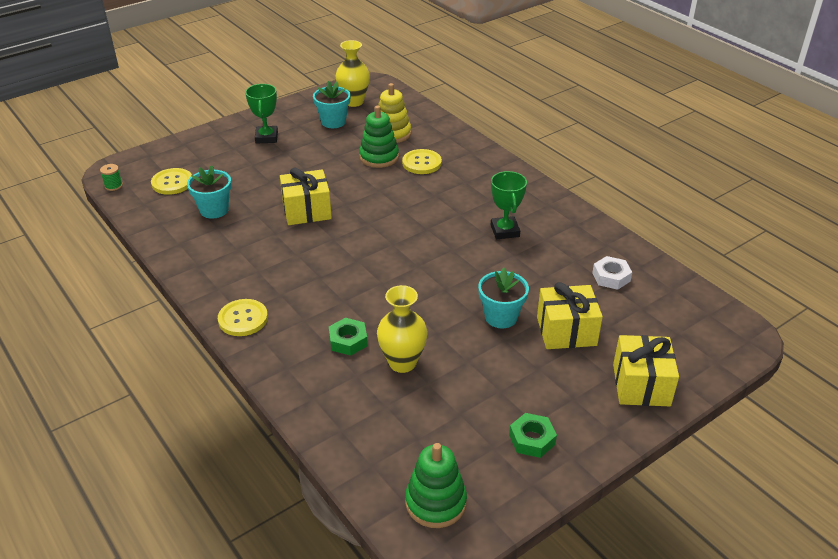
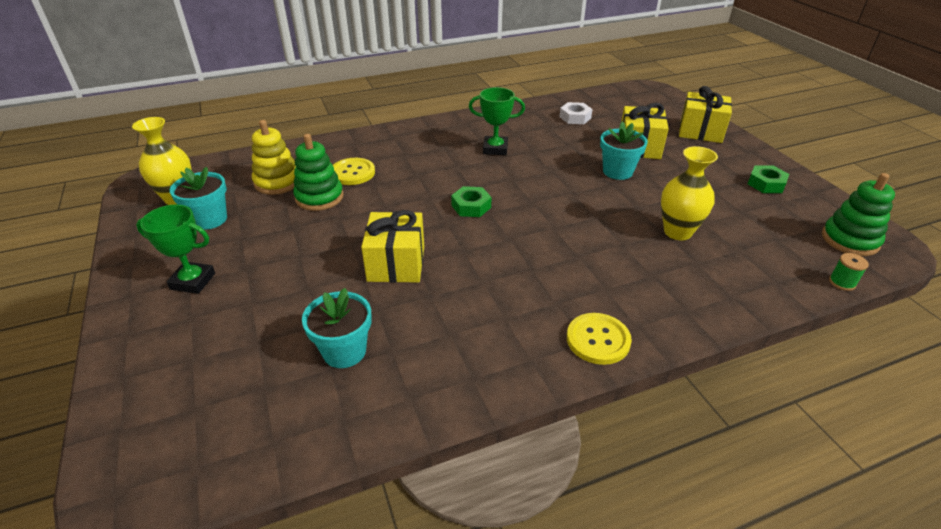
camera: 75 degrees left, 0 degrees up
(113, 186) = (181, 491): green spool -> green spool (842, 282)
(172, 183) = (234, 399): yellow button -> none
(348, 341) = (644, 261): green nut -> green nut (471, 206)

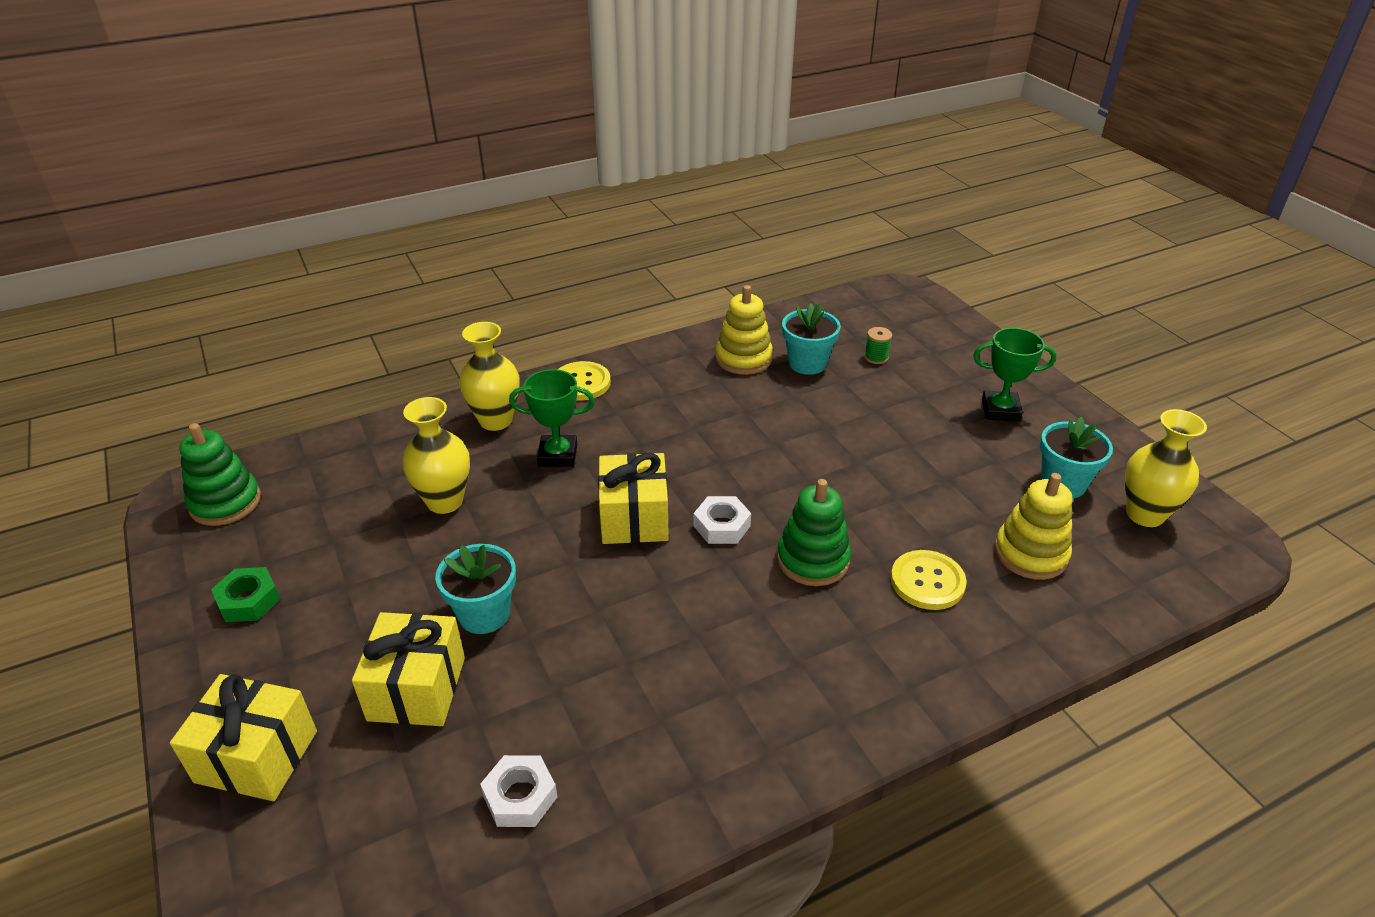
camera: 175 degrees right, 0 degrees up
(319, 197) = (946, 528): green stacking toy -> green stacking toy (813, 560)
(396, 263) = (794, 441): yellow gift -> yellow gift (634, 518)
(414, 364) = (743, 358): none -> yellow stacking toy
(471, 206) = (722, 526): green nut -> white nut
(495, 149) = (698, 663): green trophy -> green trophy (558, 455)
(671, 299) = (495, 420): none -> yellow vase
(842, 282) = (295, 447): green spool -> green spool (876, 357)

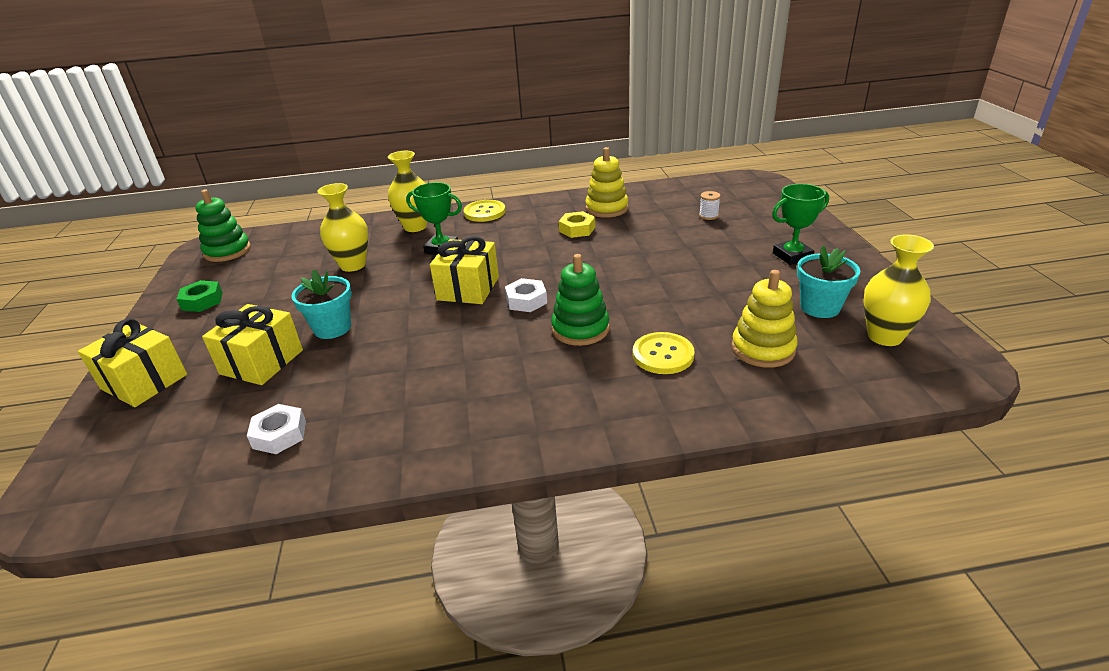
camera: 20 degrees right, 5 degrees down
(724, 399) = (577, 229): none -> yellow nut
(807, 363) = (652, 215): turquoise flower pot -> none
(876, 357) = (708, 216): green spool -> white spool
(1000, 410) = (792, 256): green trophy -> green trophy turned 45 degrees counterclockwise

